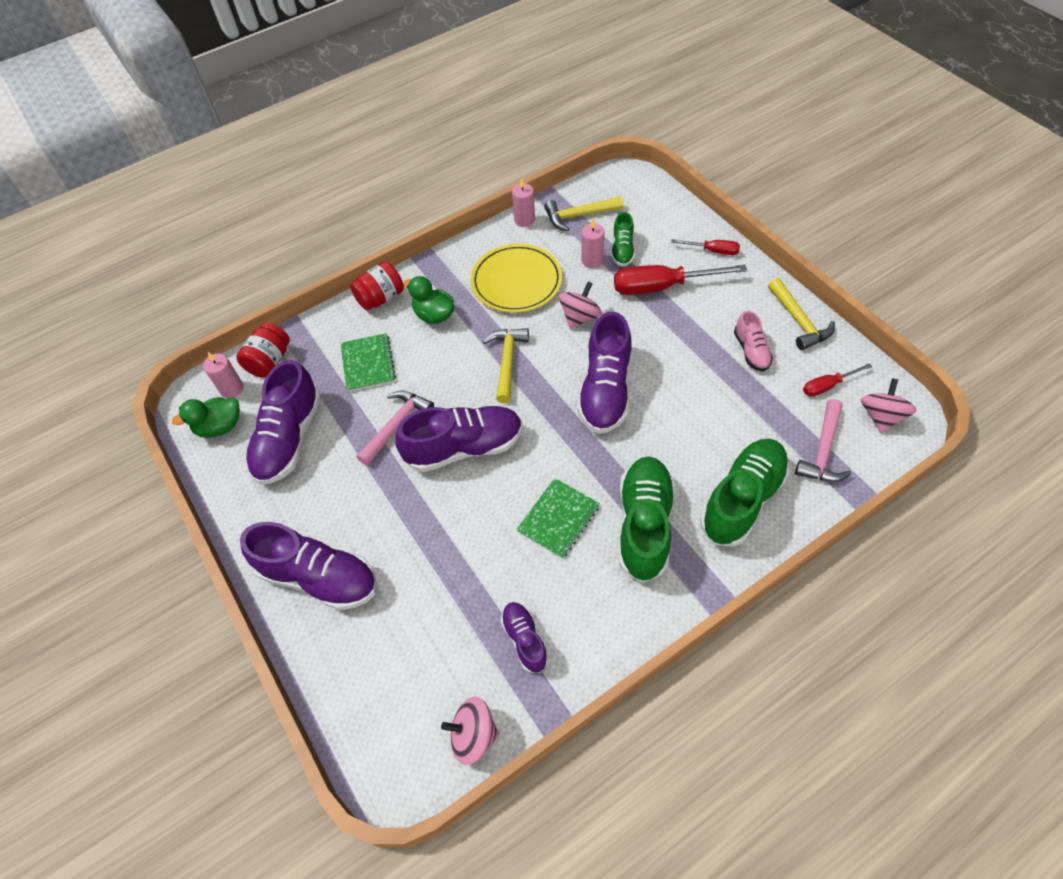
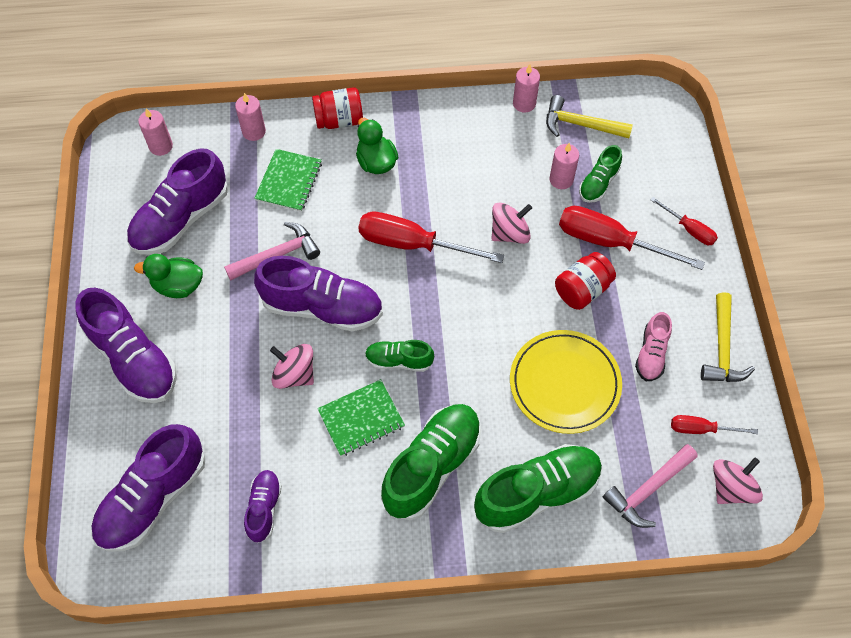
camera: 25 degrees right, 5 degrees up
(220, 427) = (131, 178): green duck -> green duck (178, 286)
(269, 361) = (207, 135): red jar -> red jar (582, 290)
(311, 339) = (254, 131): none -> pink candle
(473, 735) = (174, 562): pink spinning top -> pink spinning top (294, 374)
(507, 362) = (413, 244): yellow hammer -> red screwdriver
(516, 281) = (474, 166): yellow plate -> yellow plate (564, 383)
(558, 456) = (399, 361): none -> green shoe
(605, 390) = (484, 320): purple shoe -> purple shoe (153, 498)

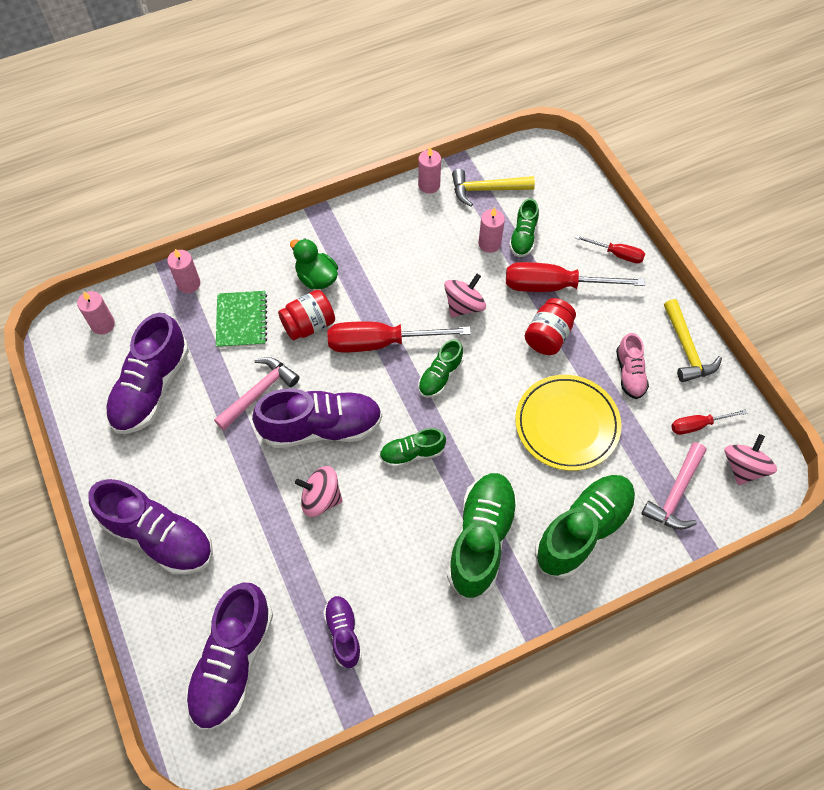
camera: 20 degrees left, 0 degrees up
(178, 286) = (174, 452): green duck -> none
(339, 120) = (266, 249): red jar -> red jar (309, 325)
(361, 419) = (399, 518): green notebook -> none
(457, 295) = (440, 376): none -> green shoe

